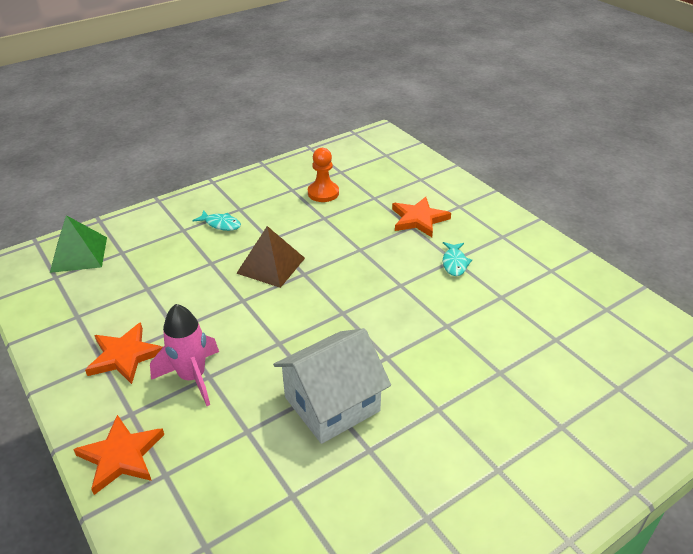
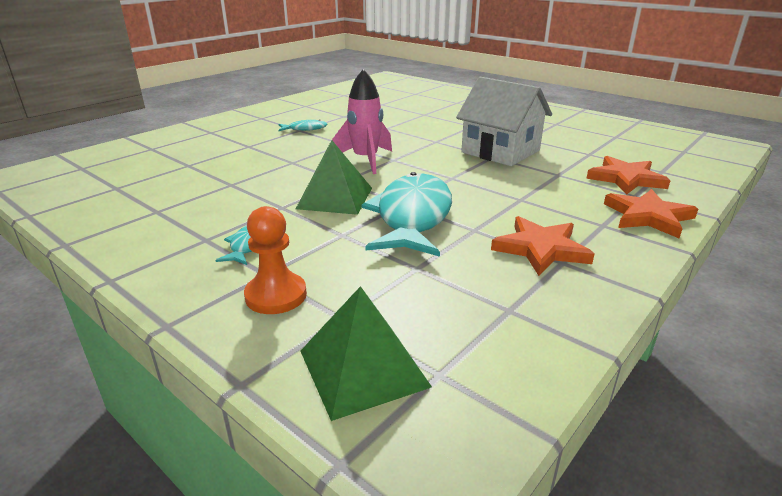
camera: 105 degrees left, 10 degrees down
(192, 377) = (530, 205): pink rocket -> pink rocket (365, 160)
(215, 300) = (412, 217): none -> turquoise fish
(271, 265) = (335, 198): brown pyramid -> green pyramid
(323, 193) = (172, 191): orange pawn -> orange pawn (276, 295)
(419, 219) = (235, 144): orange star -> orange star (626, 179)

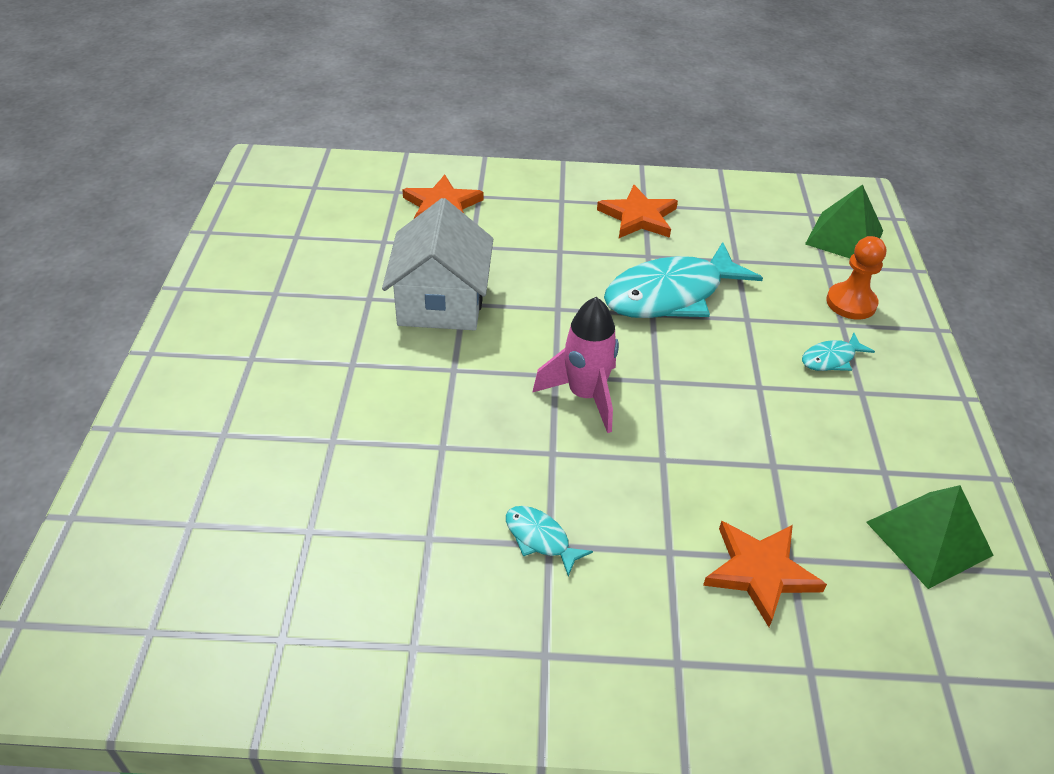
camera: 130 degrees left, 15 degrees up
(335, 198) = (698, 361): green pyramid -> green pyramid (928, 538)
(648, 216) = (520, 183): orange star -> orange star (760, 572)

